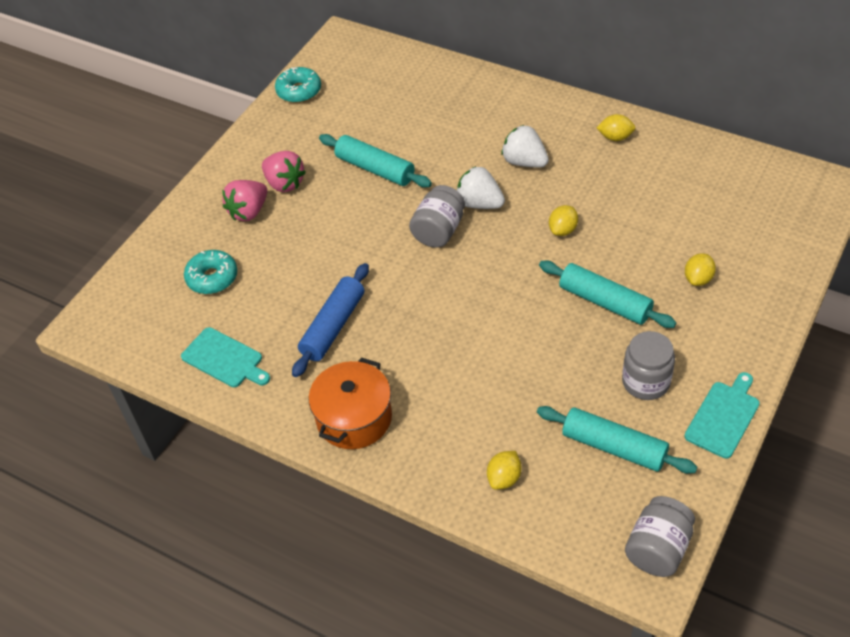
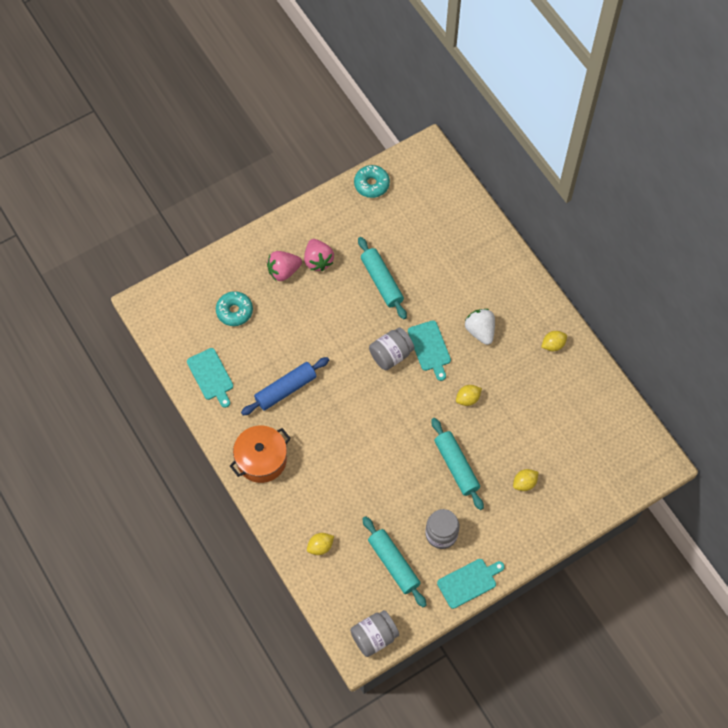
camera: 25 degrees right, 15 degrees up
(479, 203) = (430, 348): white strawberry -> turquoise cutting board
(615, 137) = (553, 345): yellow lemon -> yellow lemon turned 60 degrees counterclockwise

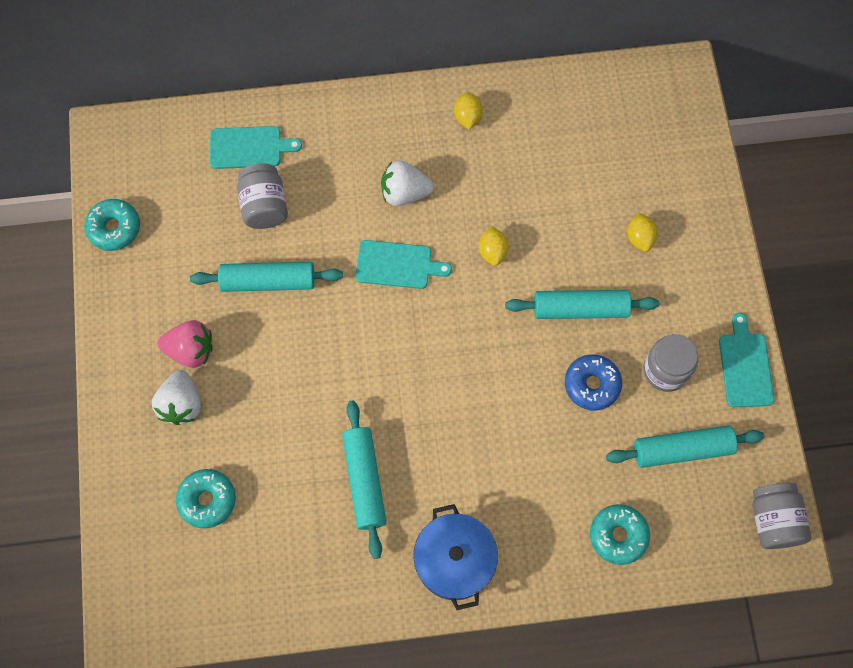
camera: 65 degrees left, 5 degrees up
(211, 376) = (292, 578): turquoise cutting board -> turquoise cutting board (249, 147)
(261, 459) = (454, 561): orange pot -> blue pot
(283, 271) = (181, 404): pink strawberry -> white strawberry
(286, 389) = (365, 481): blue rolling pin -> turquoise rolling pin
(320, 547) = (618, 535): yellow lemon -> turquoise donut
(391, 355) = (382, 318): grey jar -> grey jar (264, 206)
(409, 493) = (592, 385): none -> blue donut

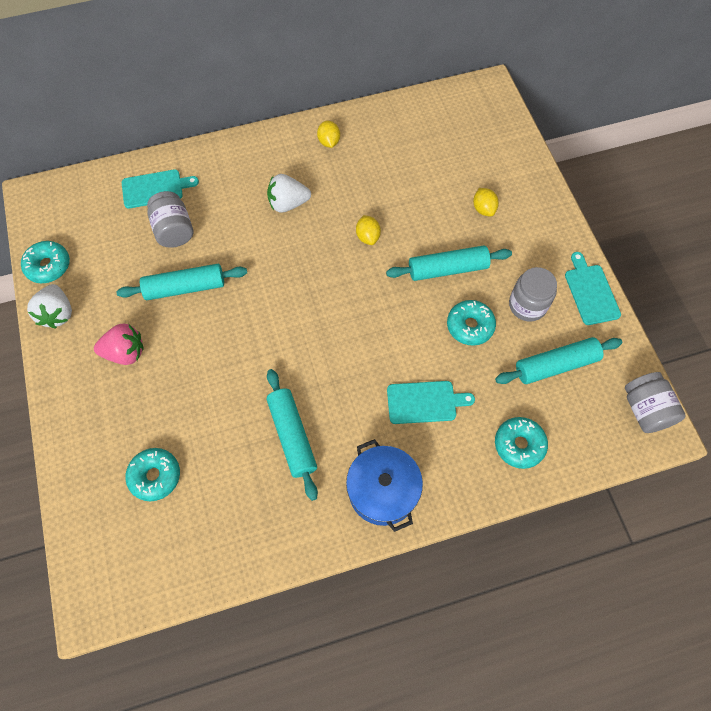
camera: 10 degrees left, 5 degrees down
(181, 404) = (122, 398): white strawberry -> white strawberry (58, 314)
(397, 265) = (291, 258): turquoise cutting board -> turquoise cutting board (425, 402)
(592, 385) = (470, 326): blue donut -> turquoise donut

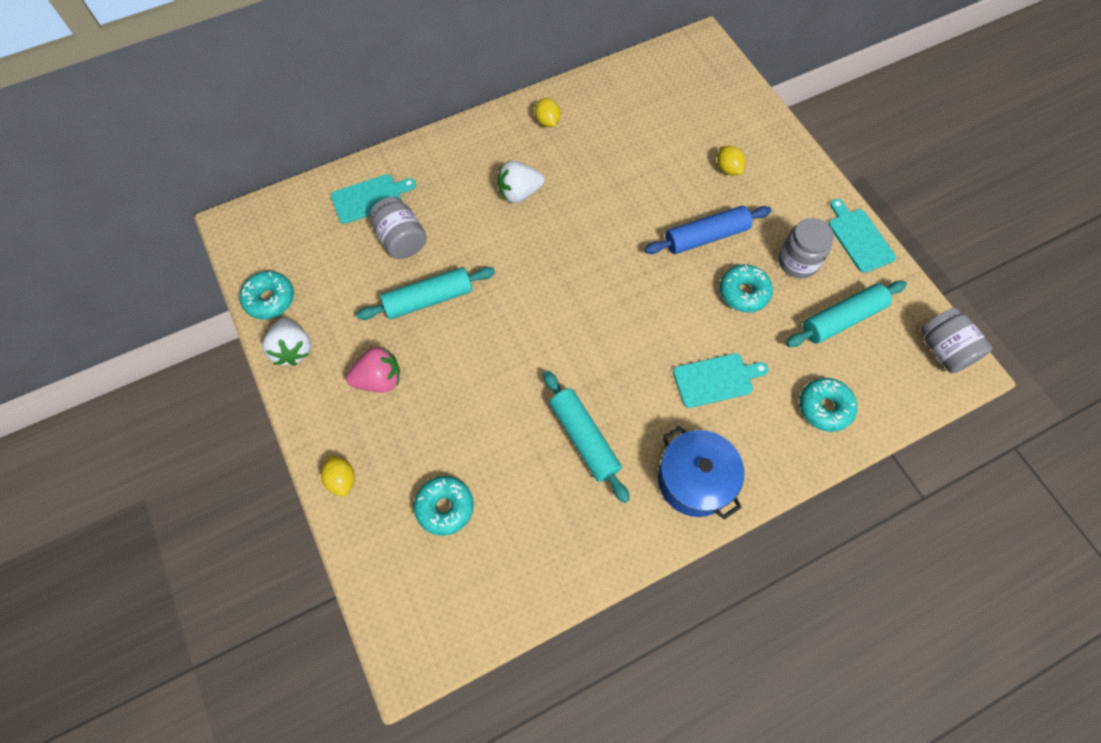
camera: 10 degrees left, 0 degrees up
(368, 237) = (613, 215): yellow lemon -> yellow lemon (342, 479)
(447, 269) = (706, 236): turquoise rolling pin -> blue rolling pin

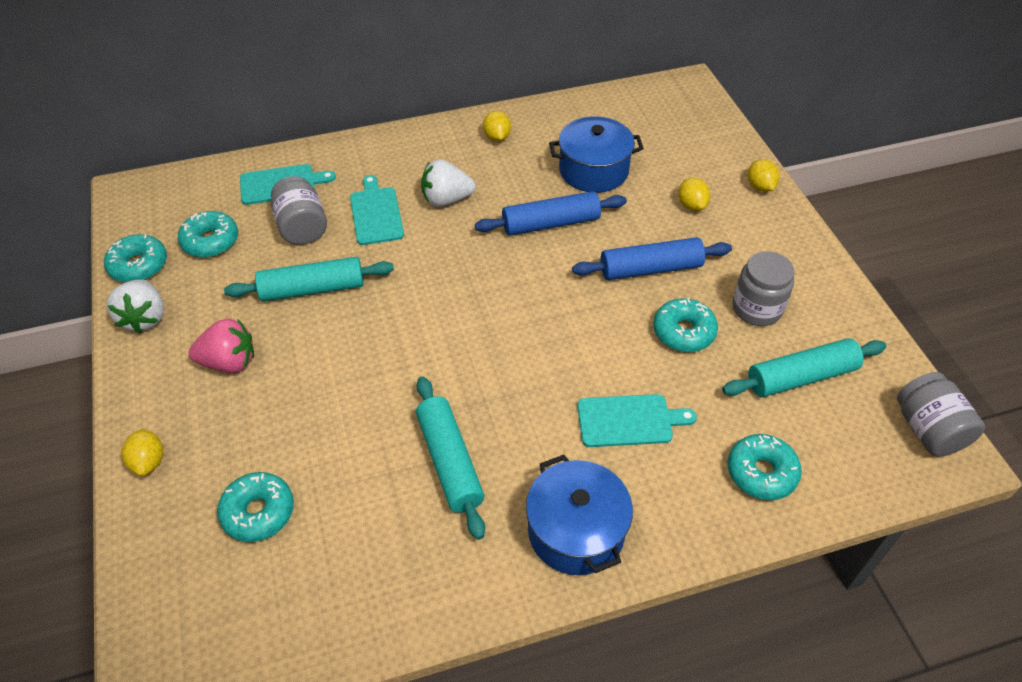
camera: 10 degrees right, 15 degrees down
(325, 266) = (210, 241): none -> turquoise donut
(614, 204) = (550, 223): none -> blue rolling pin
(638, 145) = (593, 170): none -> blue pot
(781, 142) = (760, 186): none -> yellow lemon
(859, 238) = (837, 294): turquoise cutting board -> turquoise cutting board (376, 213)

